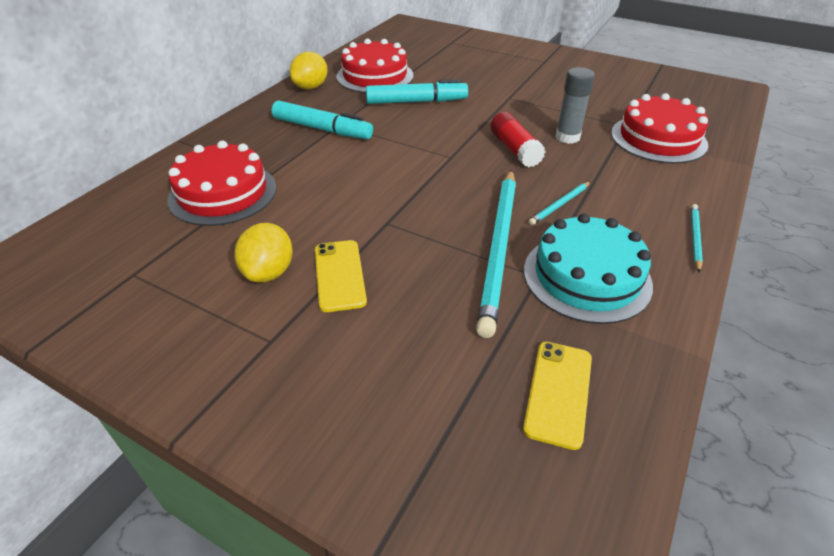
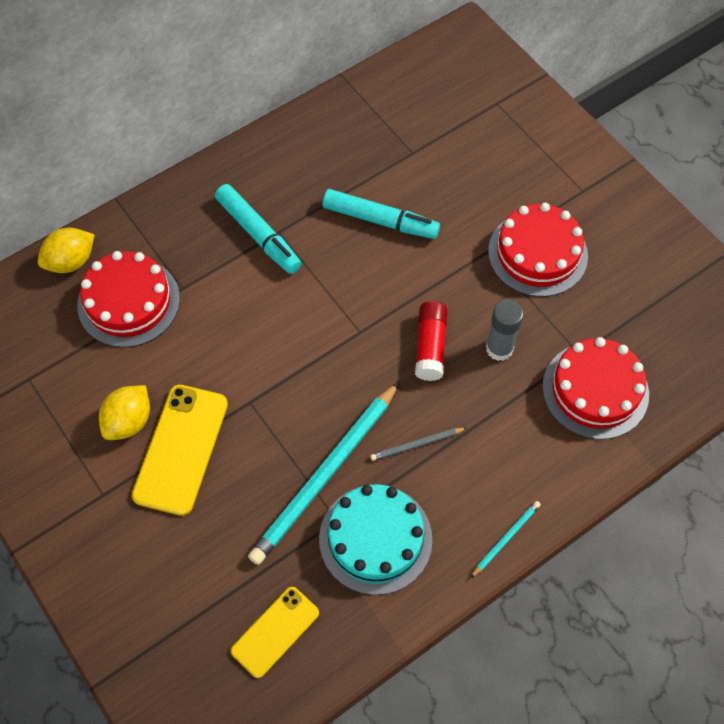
camera: 25 degrees right, 20 degrees up
(311, 87) = (282, 148): yellow lemon -> yellow lemon (71, 262)
(339, 275) = (181, 449): yellow phone -> yellow phone, size x1.57
(375, 76) = (362, 150): red cake -> red cake (537, 253)
(560, 205) = (416, 445): turquoise pencil -> grey pencil

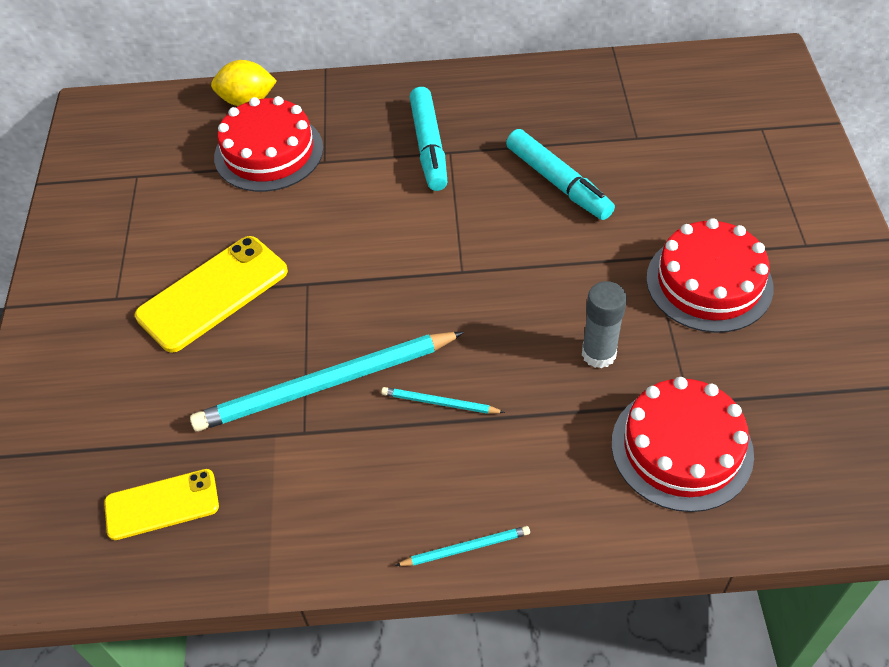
camera: 35 degrees right, 10 degrees down
(129, 421) = (188, 248): yellow lemon -> none
(375, 539) = (328, 471): turquoise cake -> none
(416, 445) = (439, 403): grey pencil -> turquoise pencil
(430, 346) = (524, 317): red glue stick -> none

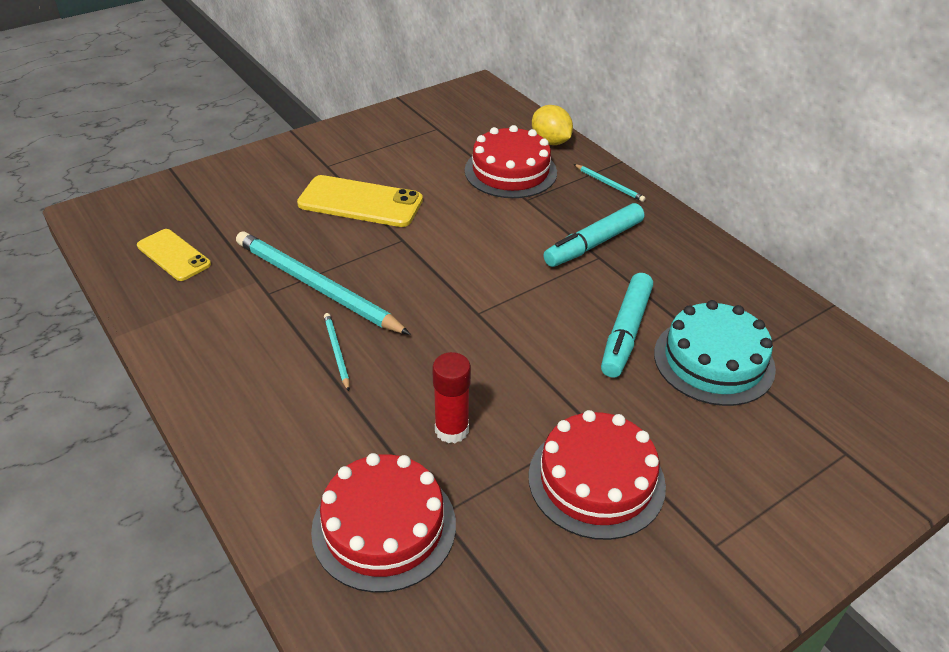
camera: 55 degrees right, 10 degrees down
(466, 548) = (208, 420): turquoise pencil -> turquoise pencil (609, 184)
(598, 354) = (451, 430): grey glue stick -> red glue stick
(627, 147) = (713, 360): none -> turquoise cake

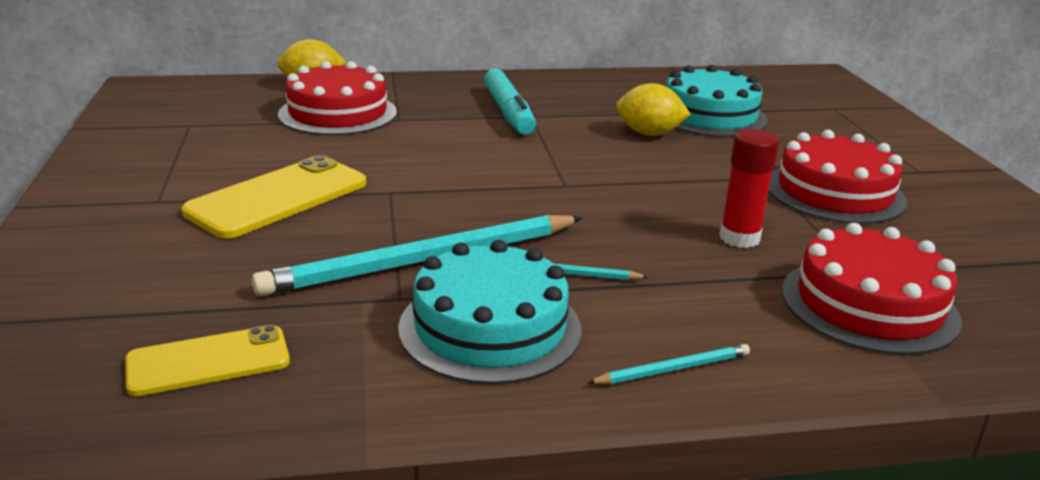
camera: 65 degrees left, 15 degrees down
(251, 339) = (490, 328): none -> turquoise cake
(609, 184) = (423, 84): turquoise pencil -> turquoise pencil (673, 369)
(625, 332) = (649, 134): turquoise marker -> yellow lemon

